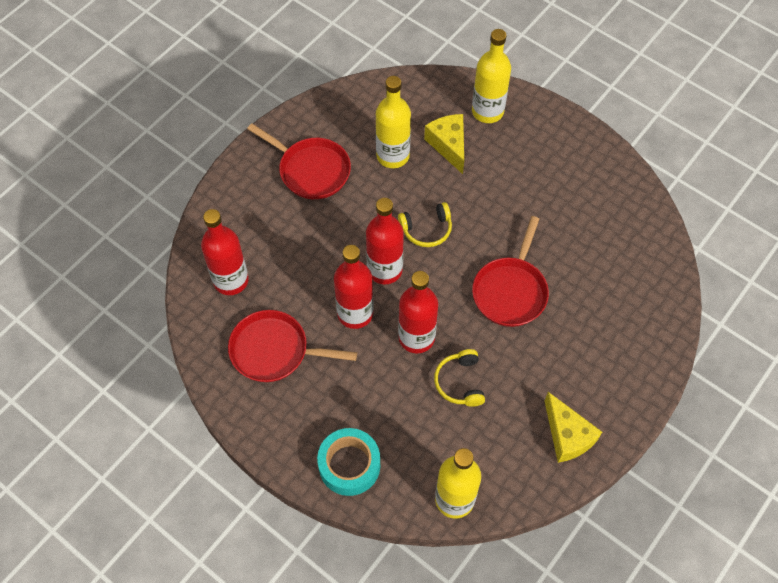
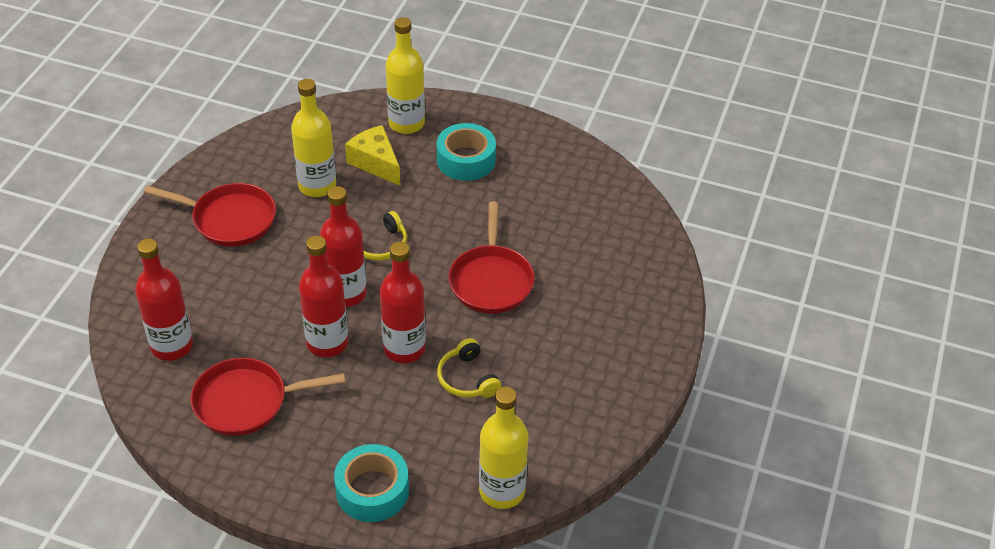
camera: 20 degrees left, 15 degrees down
(527, 162) = (466, 160): none -> turquoise tape
(567, 436) = (600, 398): yellow cheese -> none

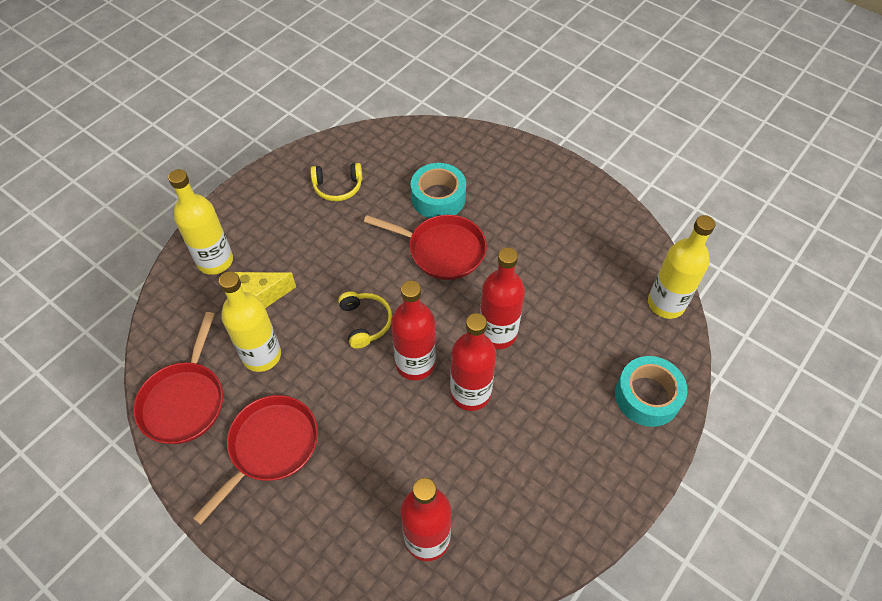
camera: 70 degrees left, 10 degrees up
(246, 401) = (521, 479): red pan -> red pan (184, 401)
(466, 160) = (288, 229): turquoise tape -> turquoise tape (438, 198)
(467, 379) = (545, 296): yellow headphones -> yellow headphones (338, 187)

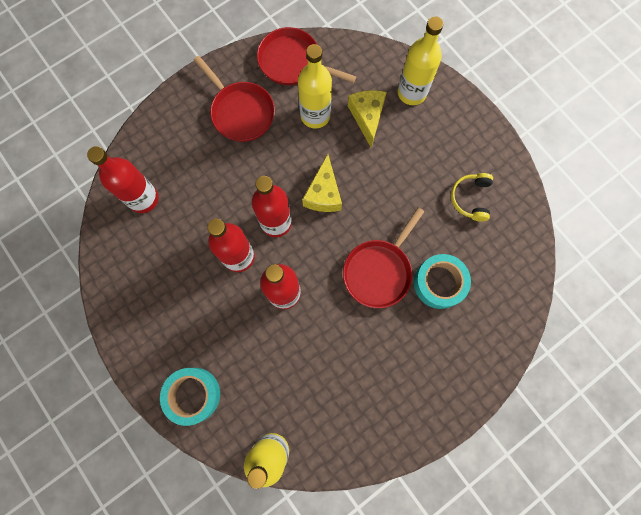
camera: 105 degrees right, 20 degrees up
(365, 322) = (323, 194): yellow headphones -> yellow cheese

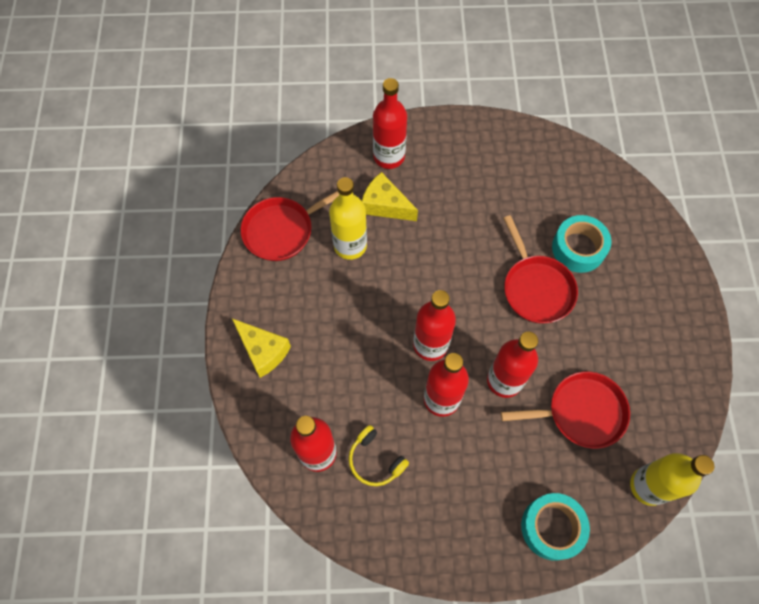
camera: 55 degrees left, 10 degrees down
(240, 112) = (296, 306): red pan -> red pan (581, 412)
(323, 194) = (431, 287): yellow cheese -> yellow cheese (263, 351)
(412, 93) = (389, 156): yellow bottle -> red bottle
(470, 198) = (519, 176): yellow headphones -> yellow headphones (375, 460)

